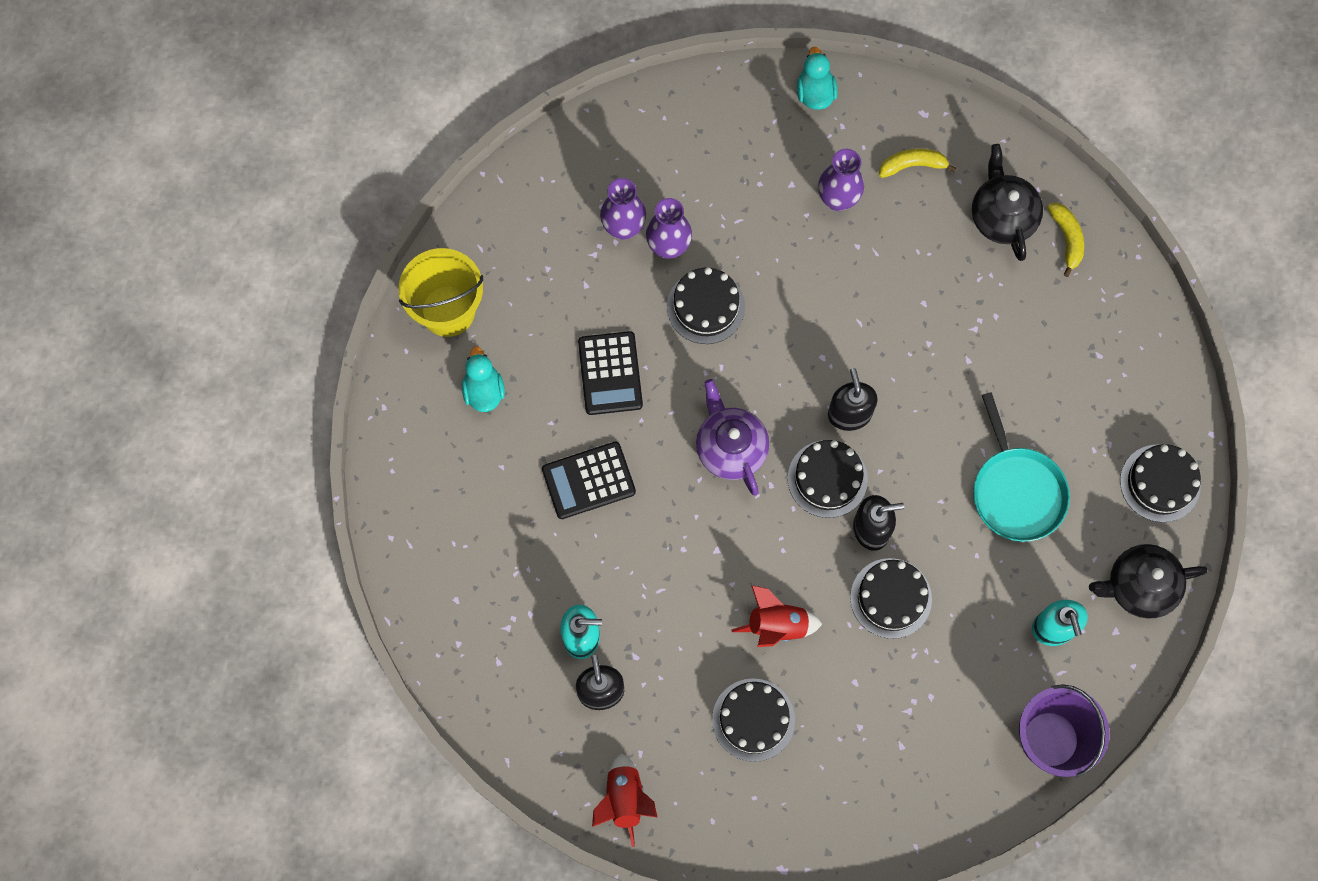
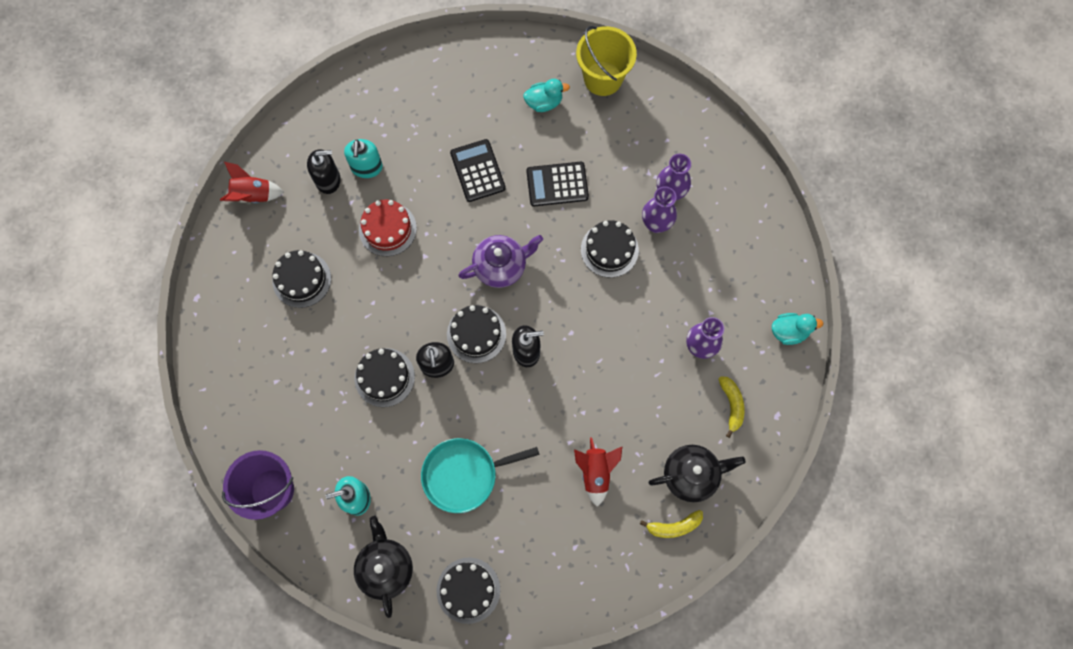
camera: 90 degrees right, 0 degrees up
(676, 603) = (387, 229): none -> red cake
(777, 625) = (368, 296): red rocket -> red rocket (595, 472)

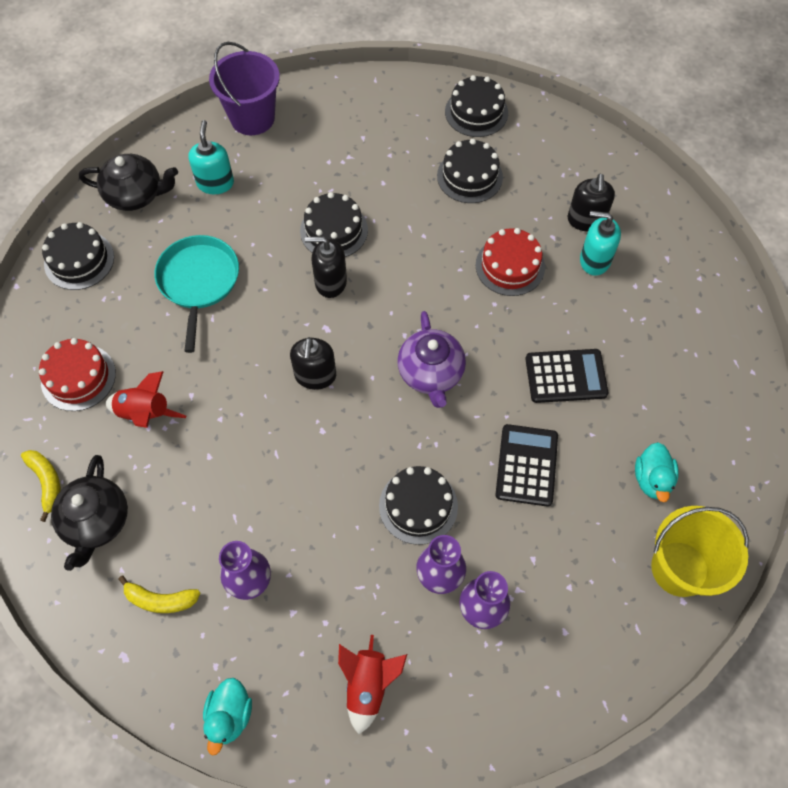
camera: 105 degrees right, 10 degrees down
(253, 195) = (581, 150): red rocket -> red rocket (368, 685)
(476, 334) = (354, 328): black cake -> black cake (476, 112)
(580, 540) = (78, 377): none -> red cake
(674, 526) = (47, 482): yellow banana -> yellow banana turned 150 degrees clockwise

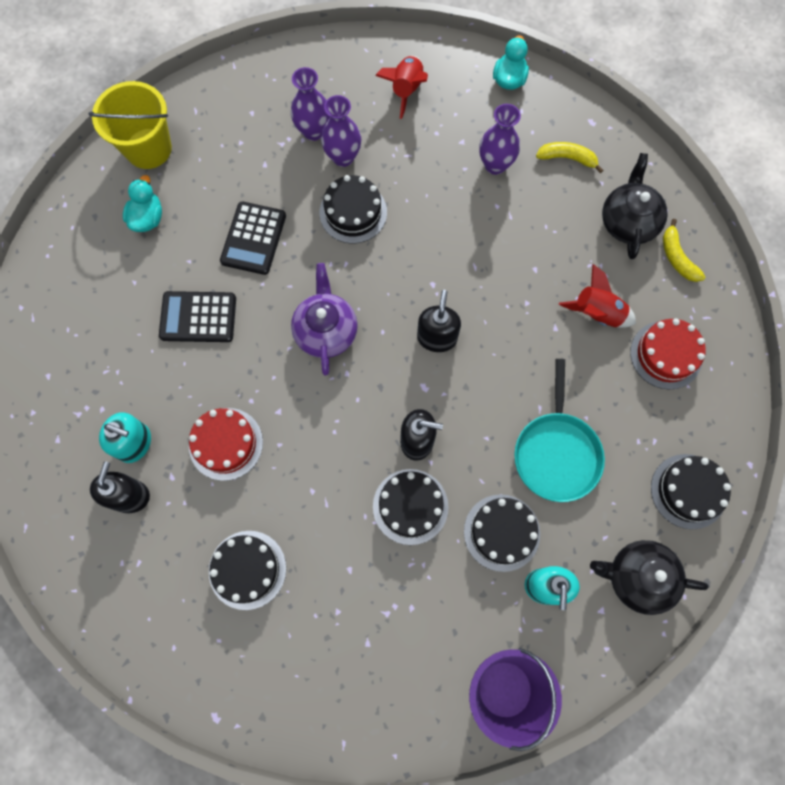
camera: 175 degrees left, 10 degrees up
(476, 112) = (221, 672): black cake -> black cake (501, 532)

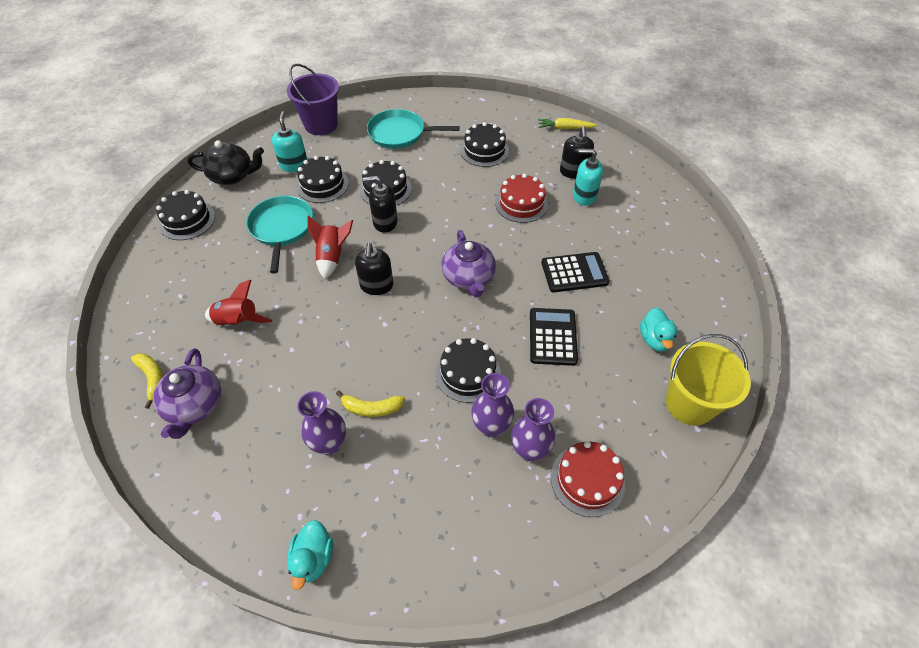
camera: 170 degrees right, 20 degrees down
(102, 603) = (565, 128): none -> yellow carrot
(374, 639) = (400, 133): none -> turquoise pan
(406, 90) = (437, 520): red rocket -> red rocket (332, 257)
(567, 158) = (250, 464): yellow banana -> yellow banana (371, 408)
(628, 221) = (194, 406): black teapot -> purple teapot
(666, 355) = (183, 300): red cake -> red cake (587, 480)

